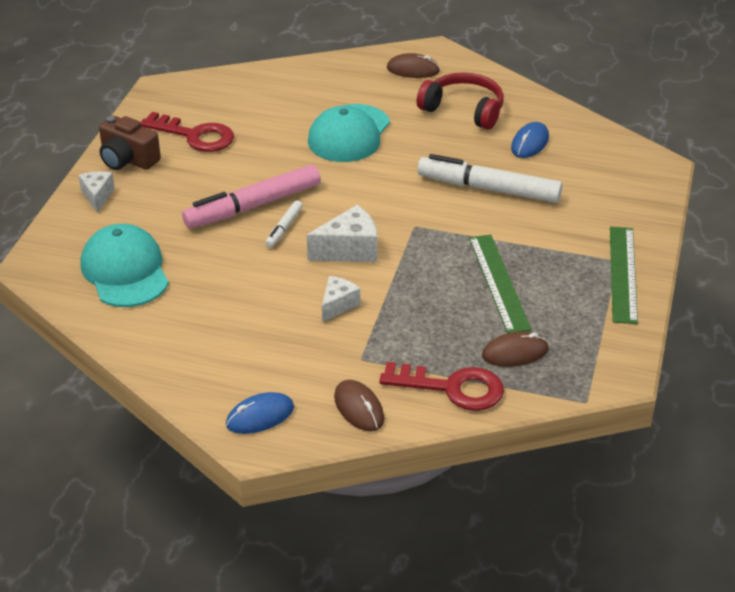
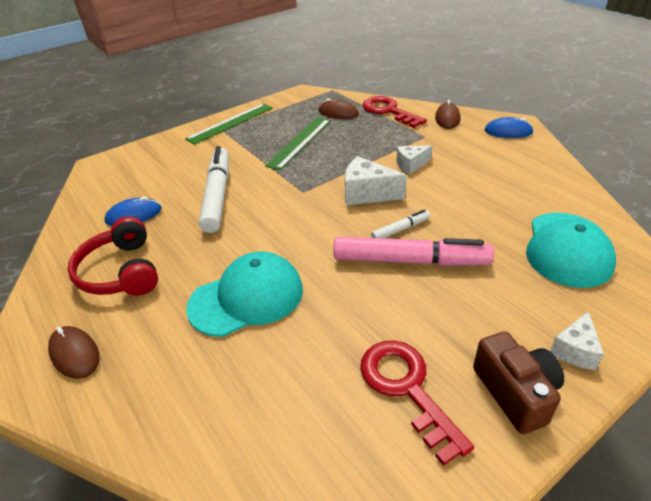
camera: 140 degrees left, 0 degrees up
(488, 188) = (218, 195): white marker -> white marker turned 150 degrees counterclockwise

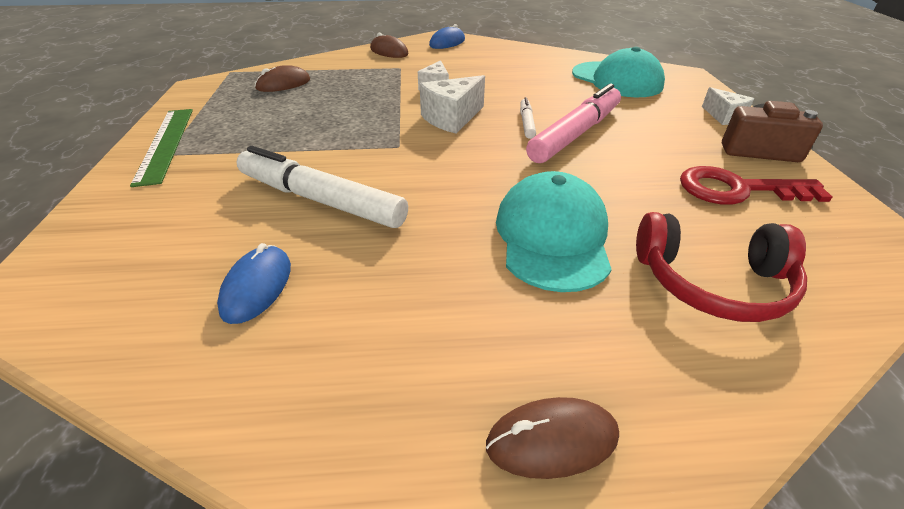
camera: 60 degrees left, 0 degrees up
(120, 272) = (390, 336): red headphones -> red headphones (712, 283)
(299, 142) = (299, 119): green ruler -> none
(388, 111) = (329, 65): red key -> none

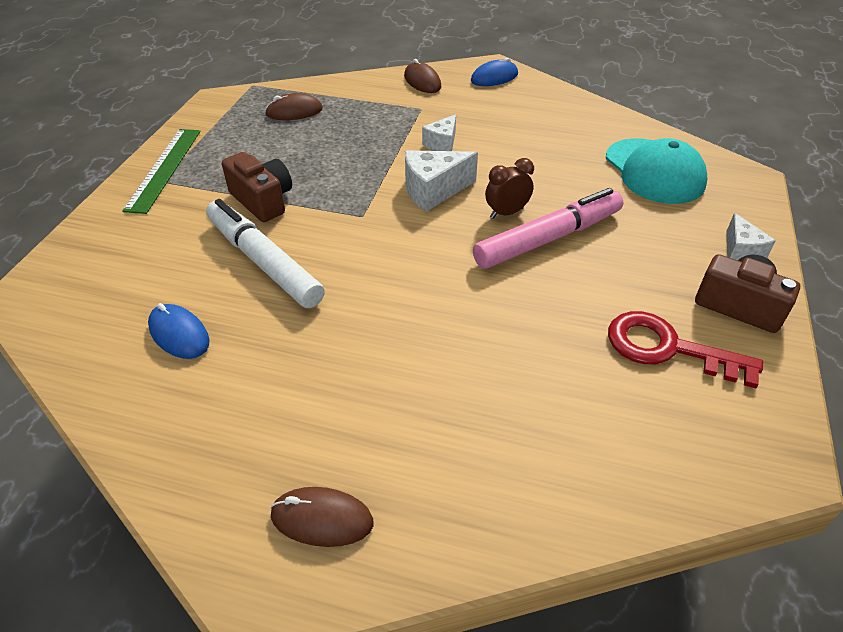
camera: 20 degrees right, 5 degrees up
(257, 287) = (179, 334): blue mouse -> blue mouse turned 75 degrees counterclockwise
(290, 151) = (262, 200): none -> brown camera
(526, 123) = (506, 213): white marker -> brown clock
(552, 236) = (440, 352): turquoise cap -> none
(712, 283) = (552, 437): red headphones -> none

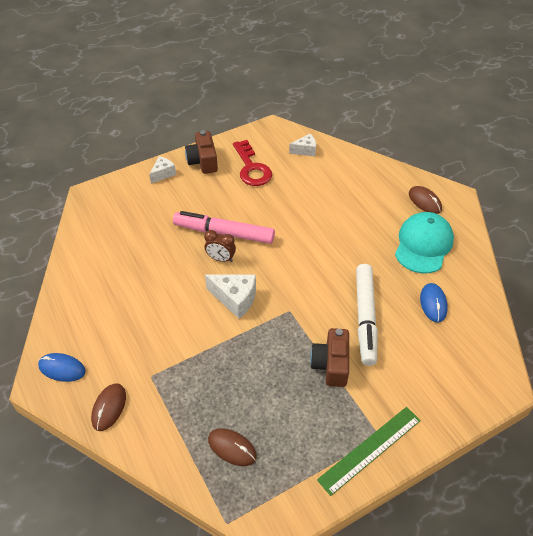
camera: 135 degrees left, 5 degrees up
(442, 144) = (184, 331): white cheese -> white cheese (305, 150)
(654, 171) = (119, 228): turquoise cap -> turquoise cap (423, 244)

